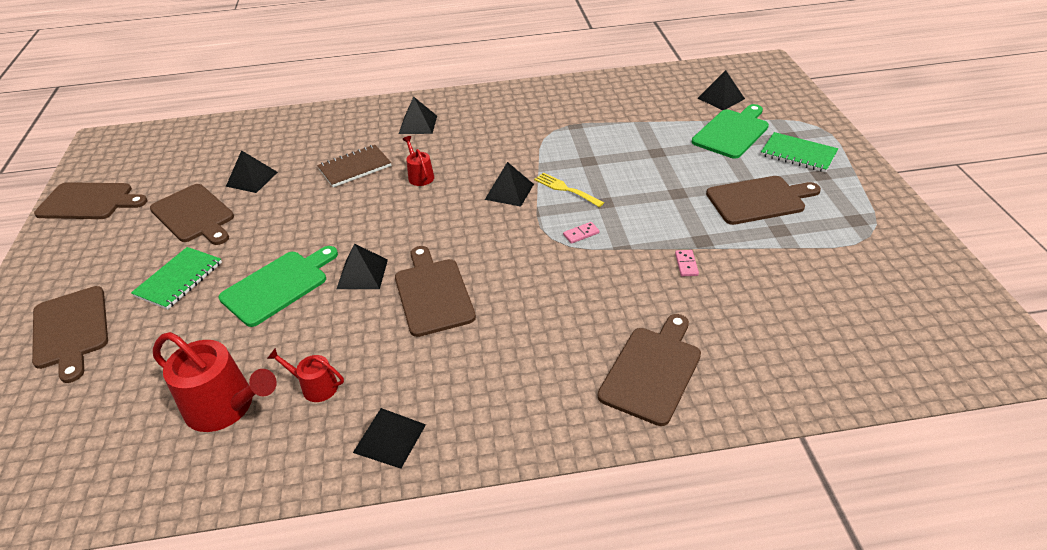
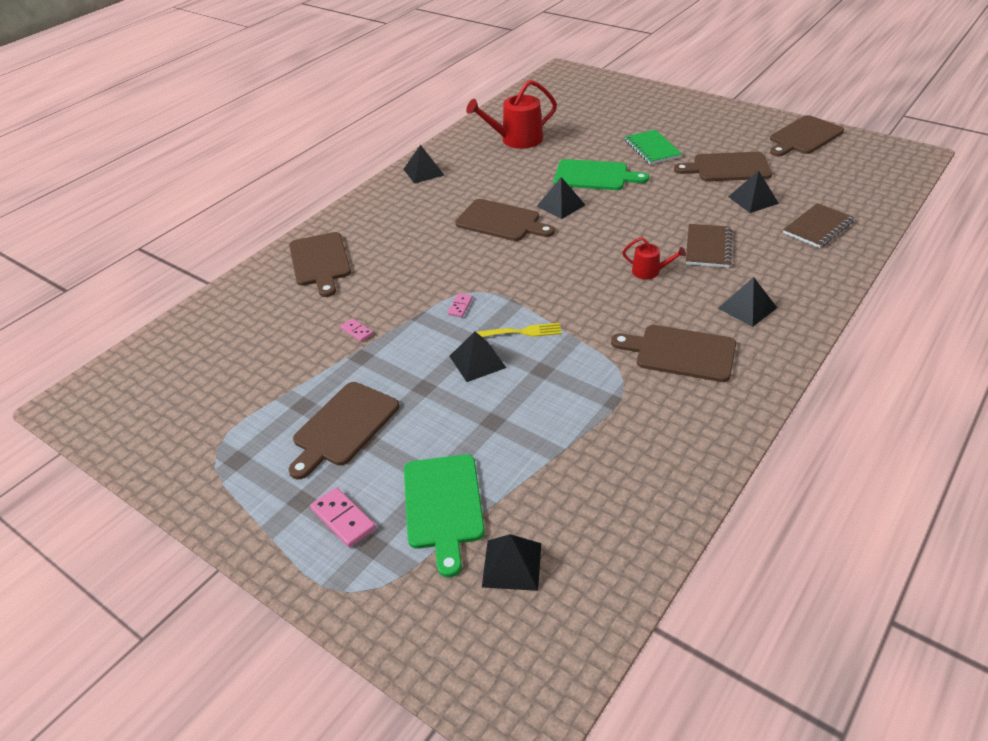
camera: 135 degrees right, 0 degrees up
(71, 330) = (648, 114): brown cutting board -> brown cutting board (680, 353)
(275, 138) = (817, 227): none -> brown notebook
(278, 286) = (594, 176): green cutting board -> green cutting board turned 75 degrees counterclockwise
(315, 386) = (490, 164): red watering can -> none
(509, 191) = (562, 303): black pyramid -> black pyramid (477, 362)
(798, 154) = (343, 519): green notebook -> pink domino

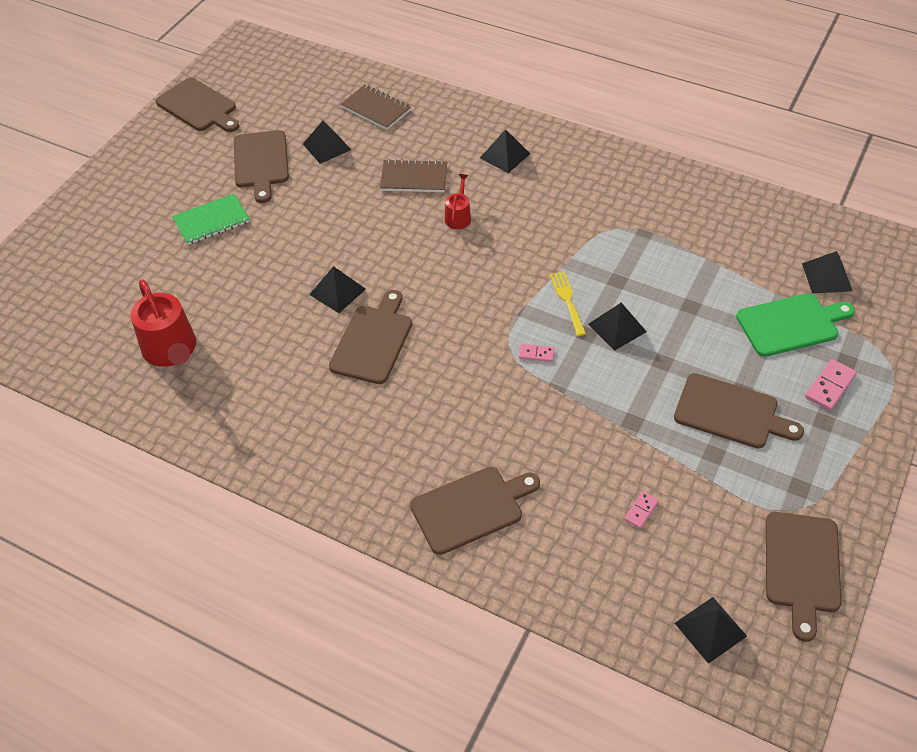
camera: 100 degrees left, 10 degrees up
(357, 331) = (594, 436): pink domino -> pink domino (641, 511)
(423, 172) = (251, 441): black pyramid -> black pyramid (710, 629)
(594, 176) = (272, 267): green cutting board -> none
(680, 353) = (573, 195): brown cutting board -> brown cutting board (801, 567)

